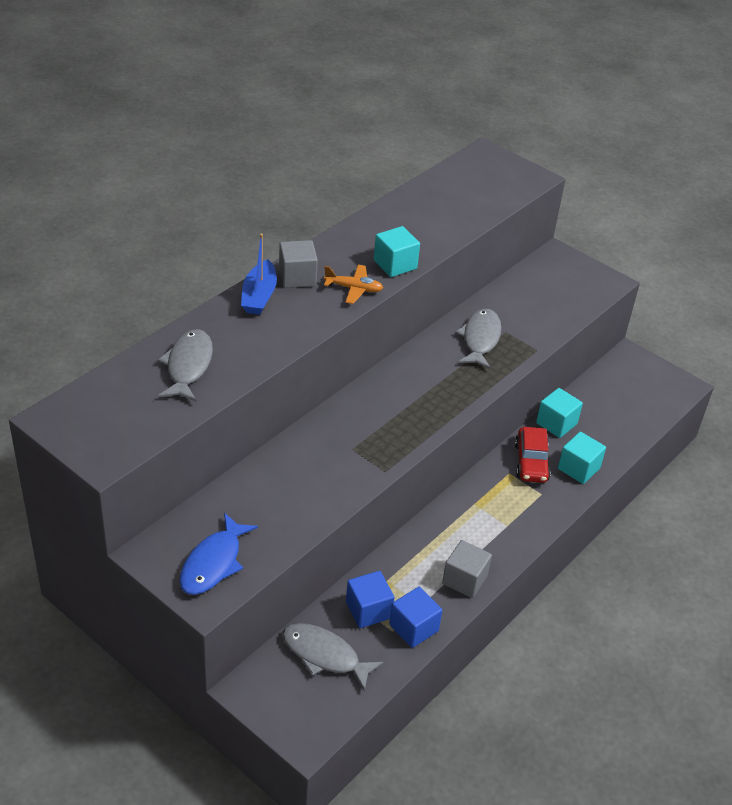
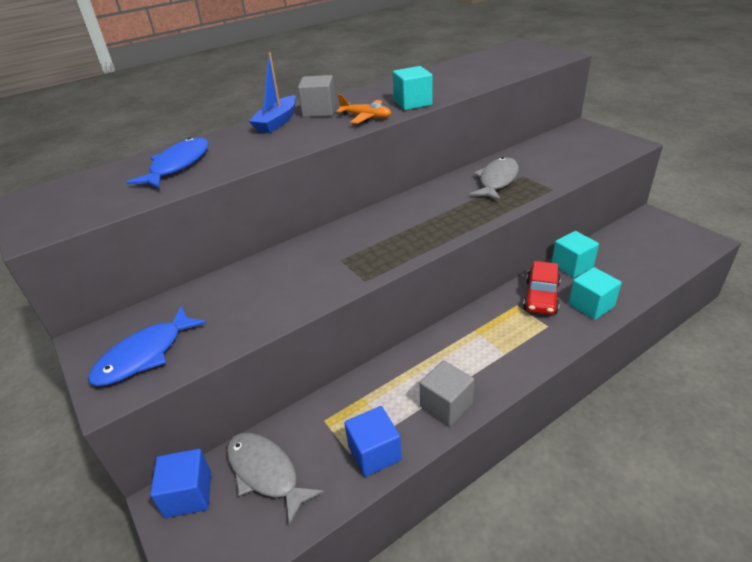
camera: 20 degrees right, 5 degrees down
(188, 366) = (178, 165): grey fish -> blue fish
(368, 610) = (332, 427): blue cube -> blue cube (188, 494)

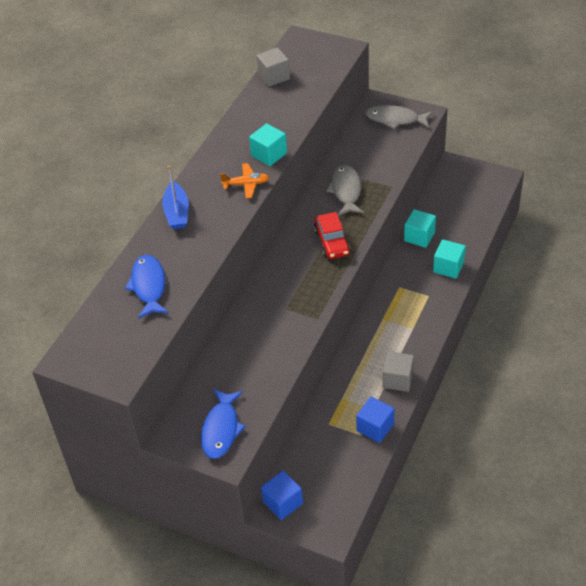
camera: 30 degrees left, 10 degrees up
(266, 473) = (319, 469): grey fish -> grey fish (395, 119)
(319, 111) = (199, 188): grey cube -> grey cube (274, 77)
(541, 297) = (412, 273): red car -> red car (332, 242)

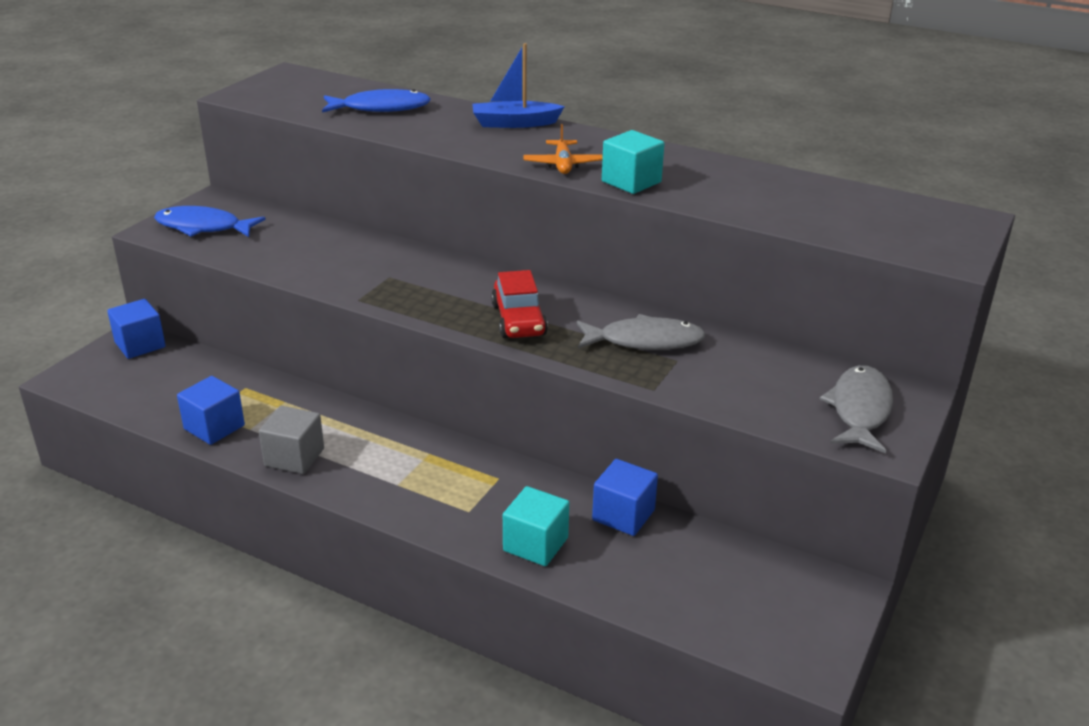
camera: 90 degrees right, 15 degrees down
(274, 77) = (843, 193): grey cube -> none
(332, 242) = (519, 320): red car -> red car turned 90 degrees counterclockwise
(419, 237) = (623, 515): turquoise cube -> blue cube

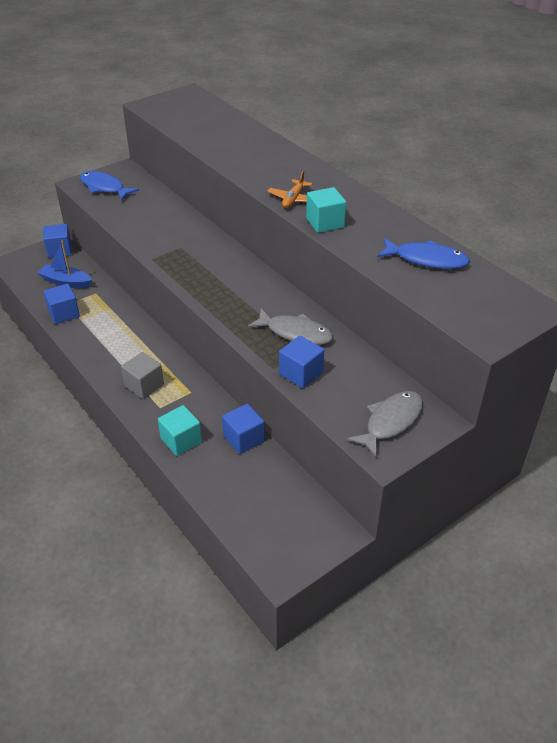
camera: 25 degrees right, 10 degrees up
(294, 457) = (92, 345): grey cube -> grey cube (144, 385)
(381, 108) = (220, 131): blue fish -> blue fish (426, 259)
(514, 123) = (292, 160): blue boat -> blue boat (66, 282)
(519, 320) = (231, 297): red car -> none
(696, 385) = (301, 373): none -> blue cube

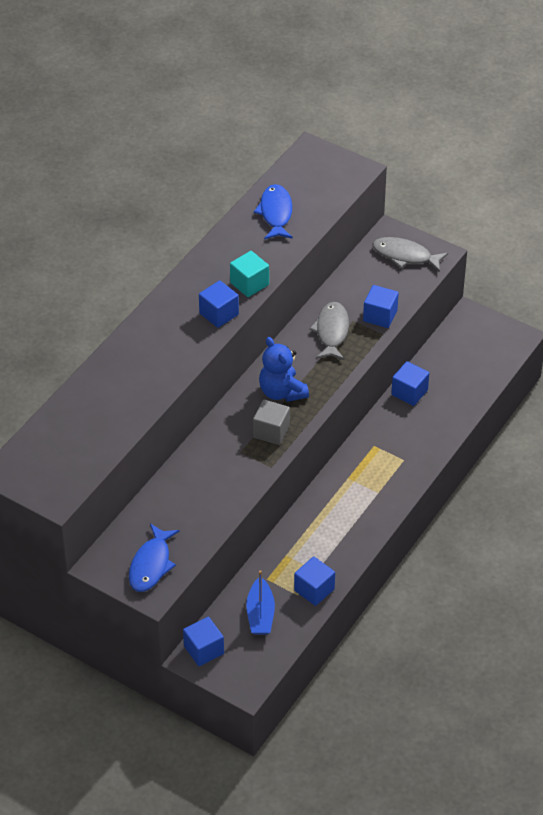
camera: 110 degrees left, 5 degrees up
(144, 385) = (383, 481): grey cube -> grey cube (271, 431)
(181, 440) = (433, 431): turquoise cube -> none
(234, 283) = (282, 392): none -> blue teddy bear
(293, 199) = (219, 314): orange plane -> blue cube

